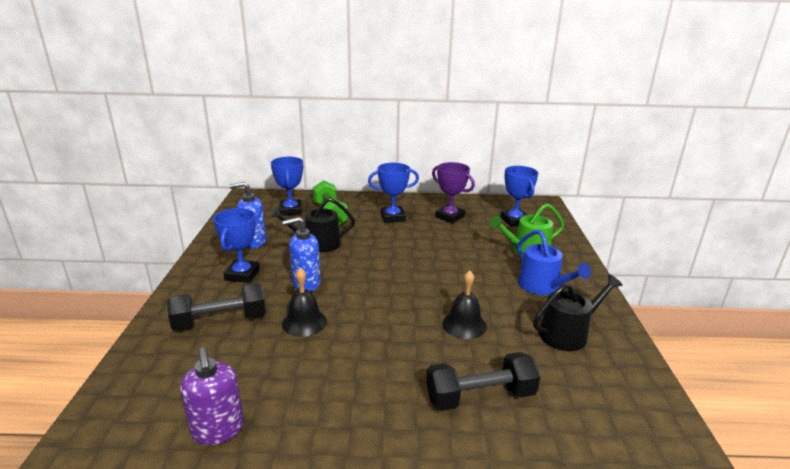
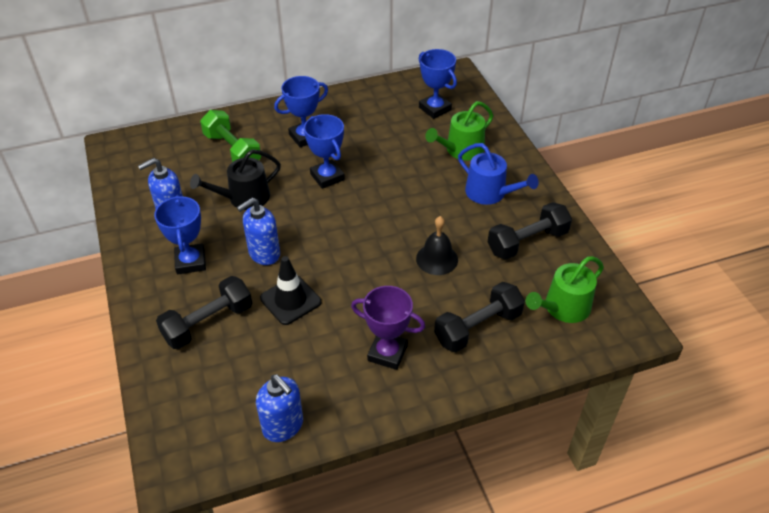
camera: 20 degrees left, 20 degrees up
(218, 430) = (283, 426): purple soap dispenser -> blue soap dispenser
(291, 210) = (183, 155): blue trophy -> blue trophy (327, 177)
(304, 322) = (290, 300): black bell -> black traffic cone
(450, 217) = (365, 120): purple trophy -> purple trophy (387, 353)
(568, 333) = (527, 242): black watering can -> black dumbbell
(590, 405) = (563, 308): none -> green watering can

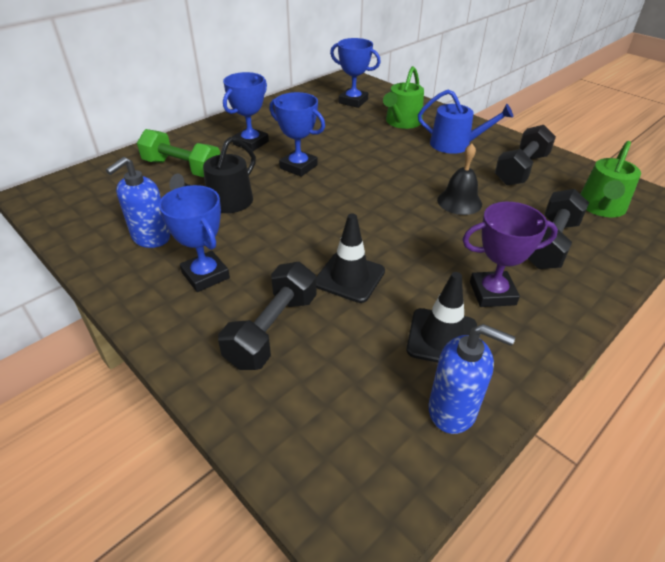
camera: 25 degrees left, 5 degrees down
(264, 254) = (285, 244): blue soap dispenser -> none
(319, 373) = (442, 337): none -> black traffic cone

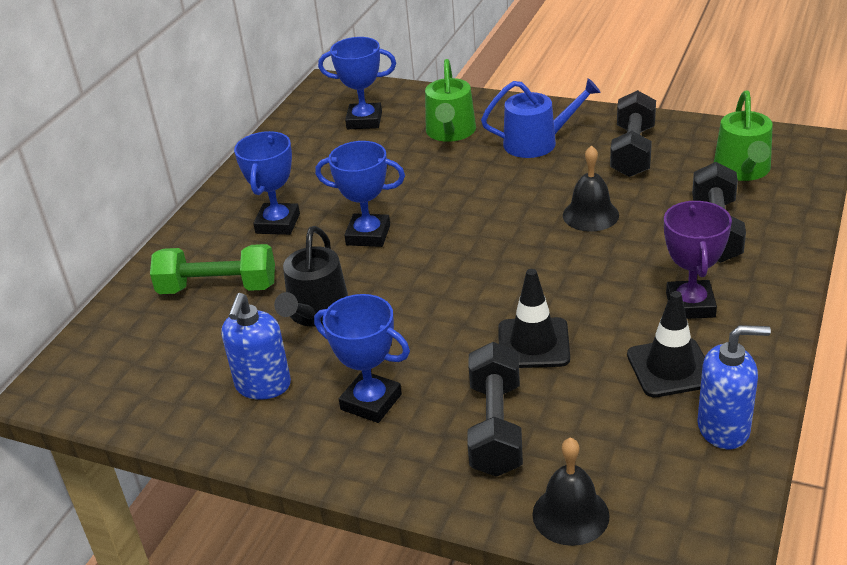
camera: 20 degrees left, 5 degrees down
(271, 429) = (570, 515): none -> black bell
(492, 293) = (690, 305): purple trophy -> purple trophy turned 60 degrees counterclockwise

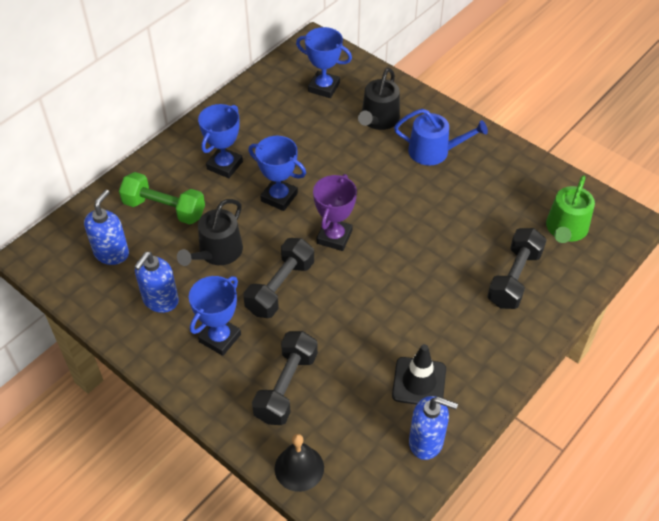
camera: 15 degrees right, 15 degrees up
(166, 355) = (111, 253): none -> blue soap dispenser
(371, 402) = (220, 338): blue trophy -> blue trophy turned 75 degrees clockwise
(450, 132) = (378, 120): green watering can -> black watering can
(533, 343) = (342, 329): black traffic cone -> none
(590, 215) = (436, 233): black bell -> none
(632, 151) = (497, 184): black dumbbell -> black dumbbell (280, 287)
(690, 305) = (460, 336): purple trophy -> purple trophy (334, 237)

